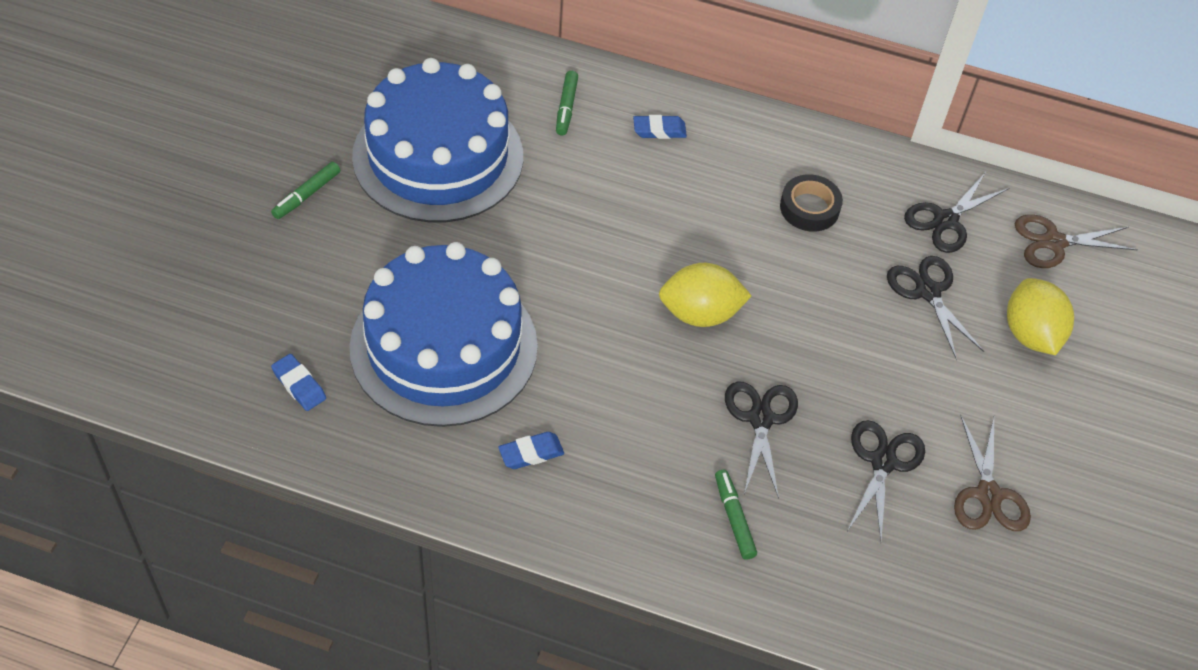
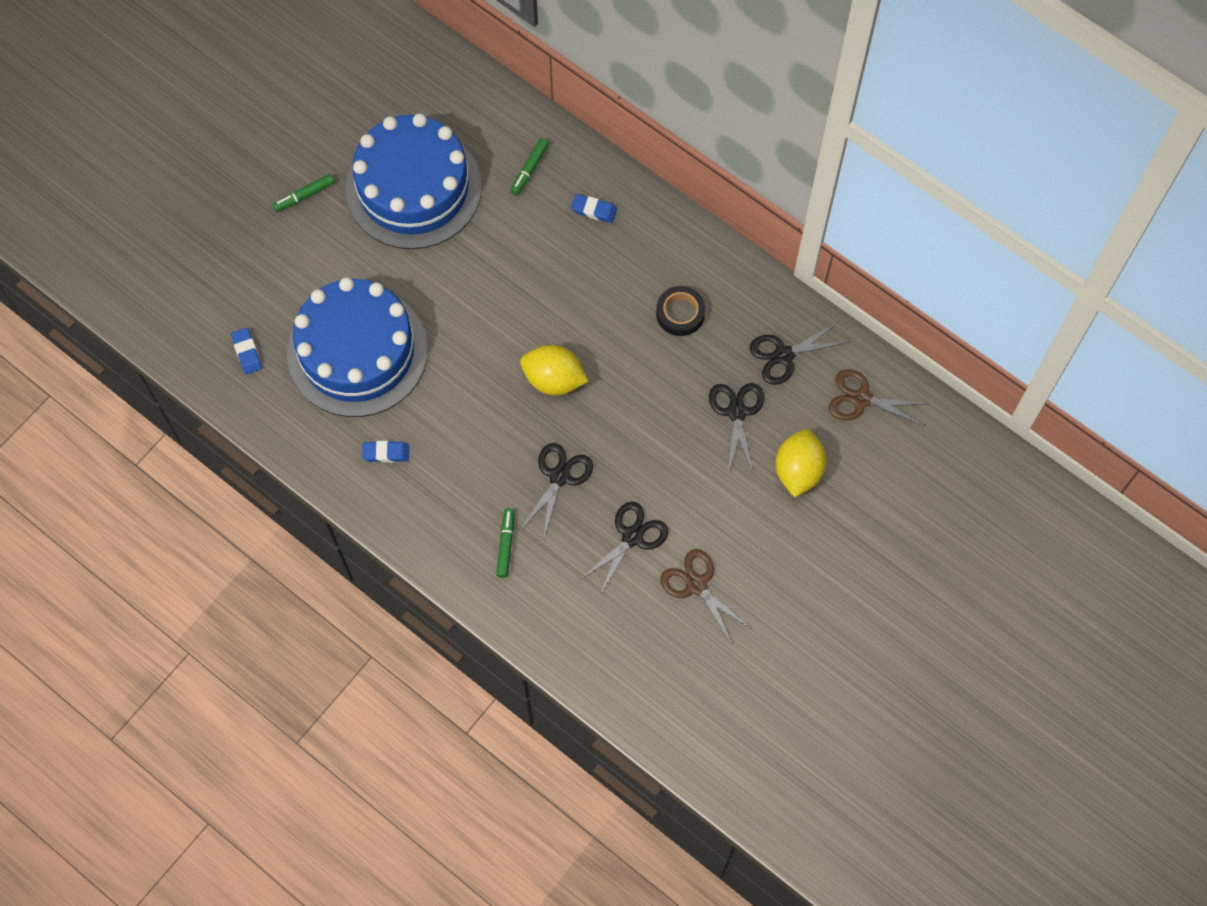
camera: 25 degrees right, 15 degrees up
(988, 495) = (696, 585): brown scissors -> brown scissors turned 120 degrees clockwise

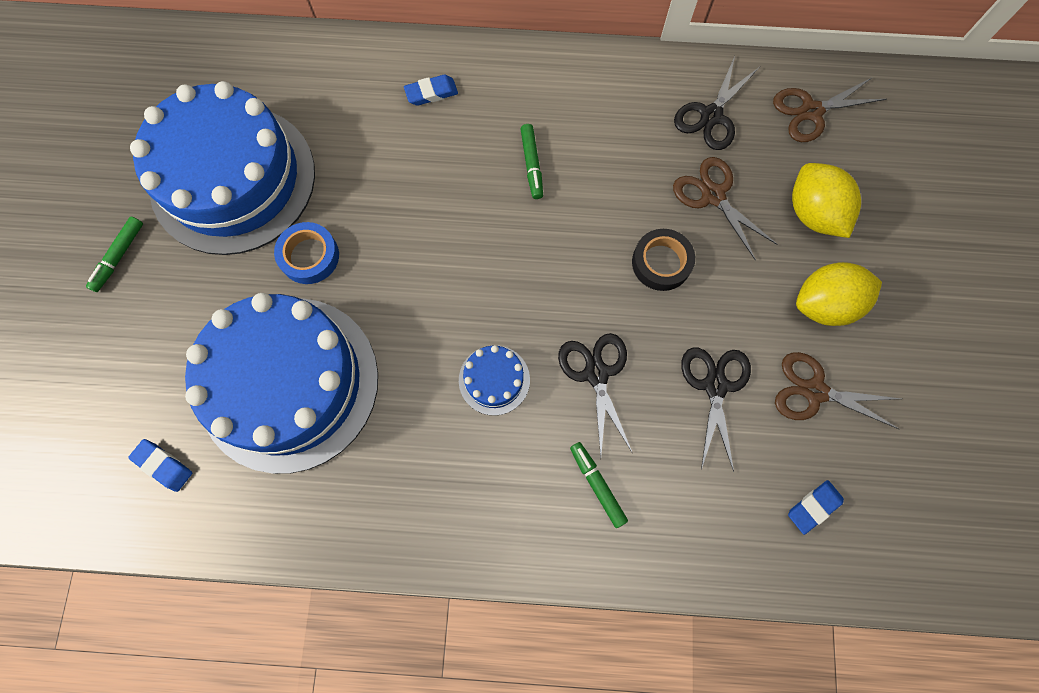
camera: 35 degrees left, 5 degrees up
(386, 453) = (397, 473): blue eraser -> blue eraser (813, 507)
(427, 275) = (309, 256): none -> blue tape
(489, 436) = (494, 380): none -> blue cake
(529, 169) = (340, 92): green marker -> green marker (532, 164)
(554, 379) = (515, 278): yellow lemon -> yellow lemon (824, 304)
(680, 313) = (587, 137): black tape -> black tape (661, 263)
(737, 412) = (713, 195): black scissors -> brown scissors

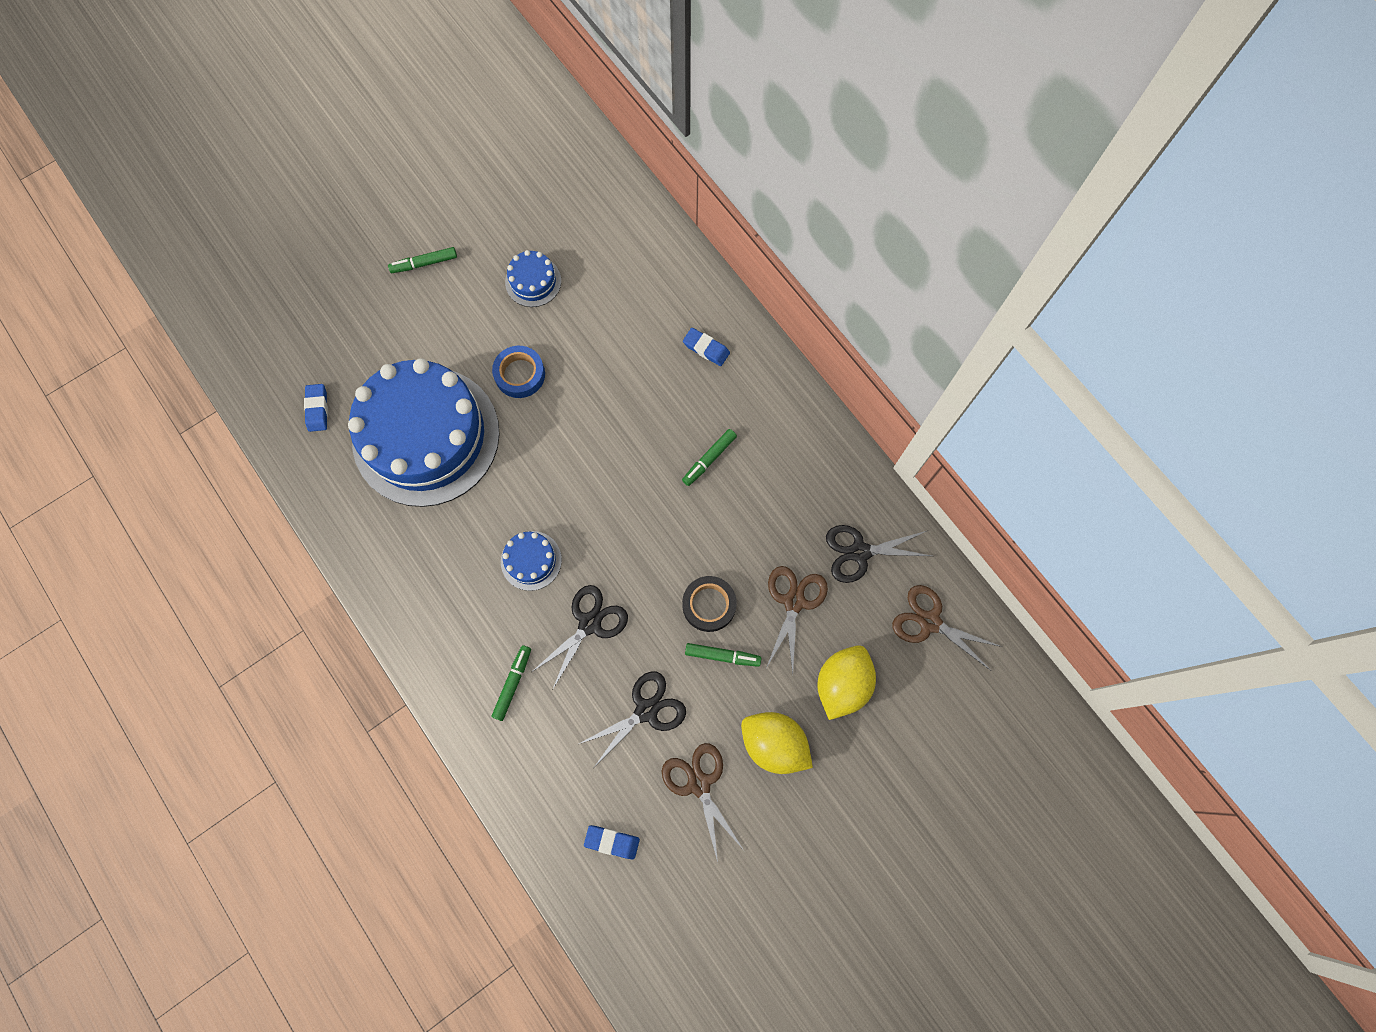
camera: 50 degrees right, 0 degrees up
(233, 179) = (533, 281): blue cake -> blue cake, size x0.40
(715, 286) = (722, 655): none -> green marker

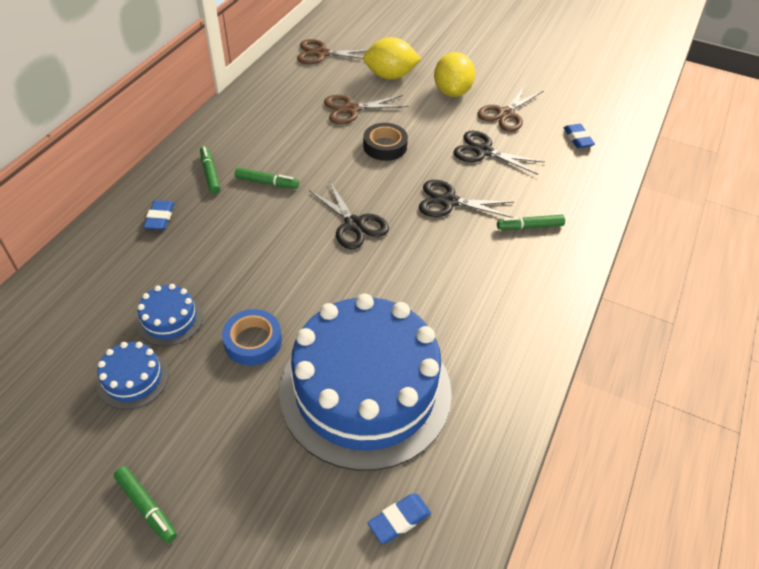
camera: 120 degrees left, 25 degrees down
(531, 560) = (428, 256): blue cake -> blue cake (170, 319)
(722, 655) = (415, 129): green marker -> green marker (210, 174)
(860, 552) = (293, 91): black scissors -> black scissors (354, 224)
(930, 622) = (321, 53): brown scissors -> brown scissors turned 90 degrees clockwise

